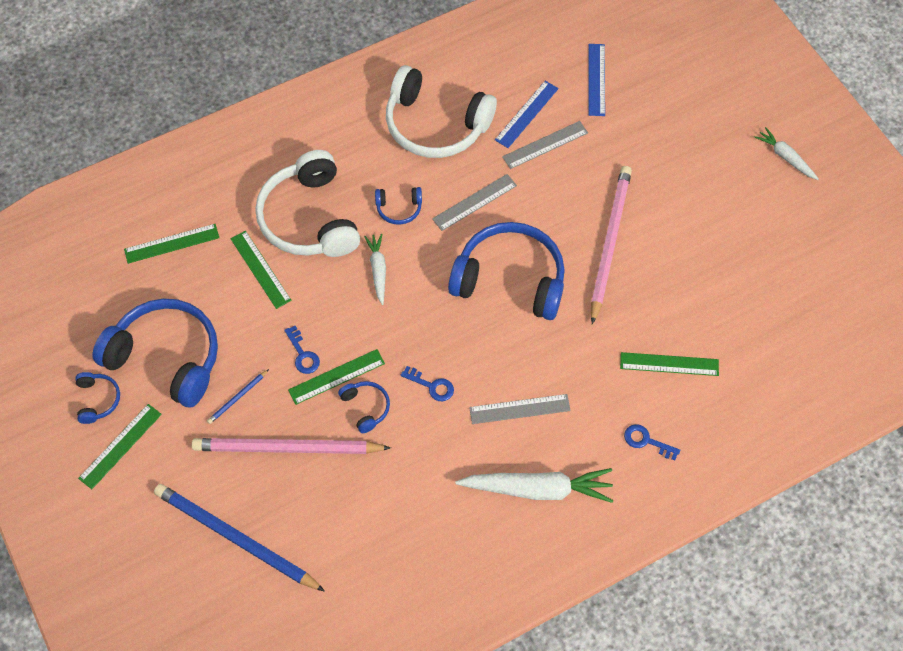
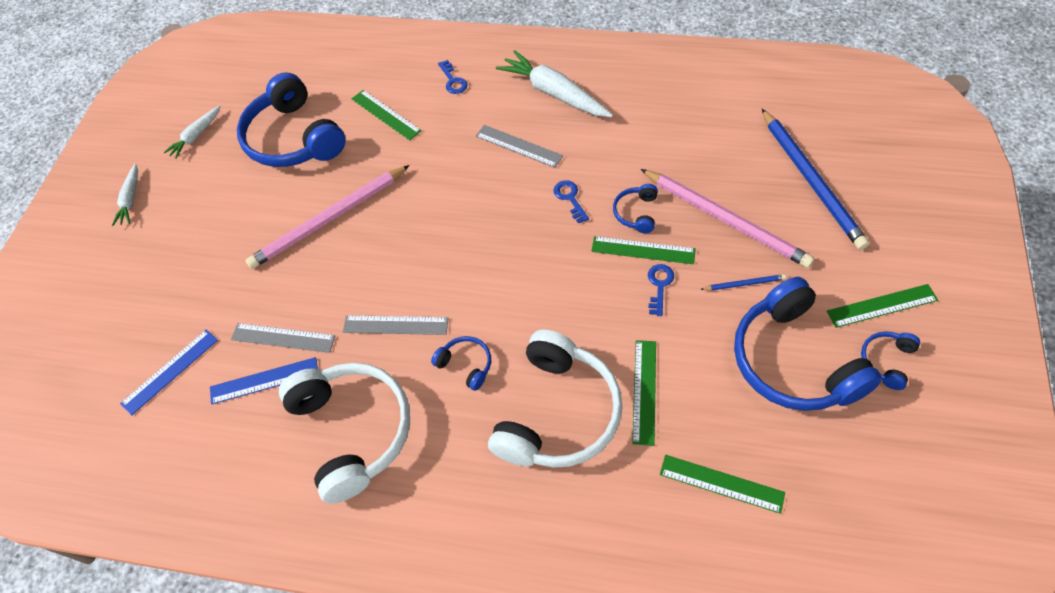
camera: 135 degrees left, 5 degrees down
(378, 270) = (534, 318): white carrot -> white carrot (196, 136)
(510, 279) = (433, 240): blue headphones -> blue headphones (293, 138)

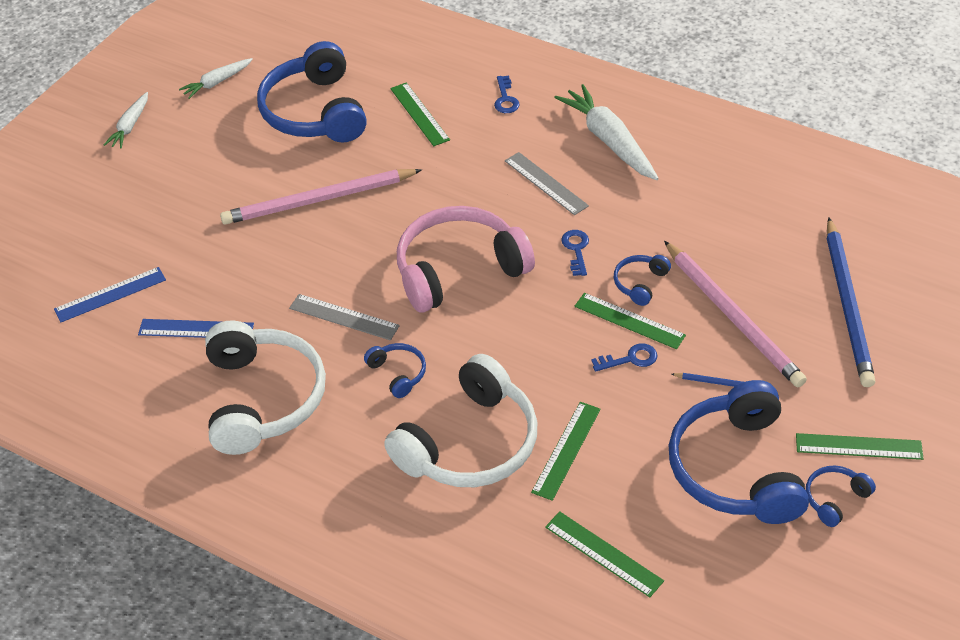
camera: 15 degrees right, 10 degrees down
(283, 337) = (229, 296): grey ruler -> none
(478, 248) = (458, 270): none -> pink headphones
(659, 285) = (630, 359): blue key -> blue key turned 45 degrees clockwise

